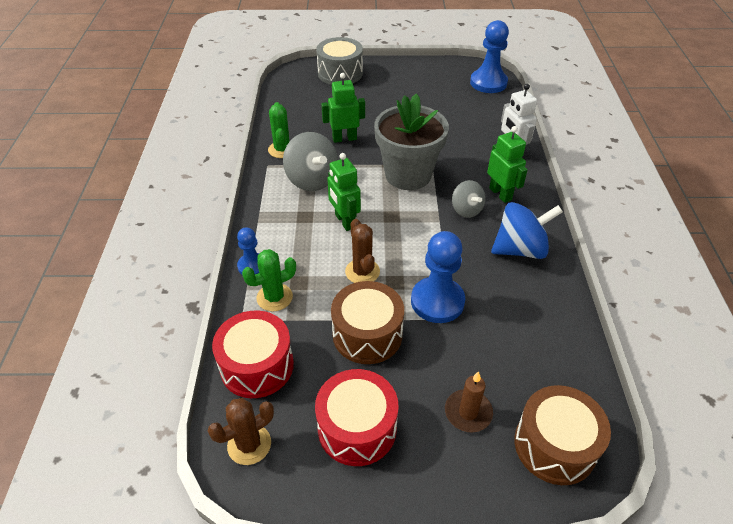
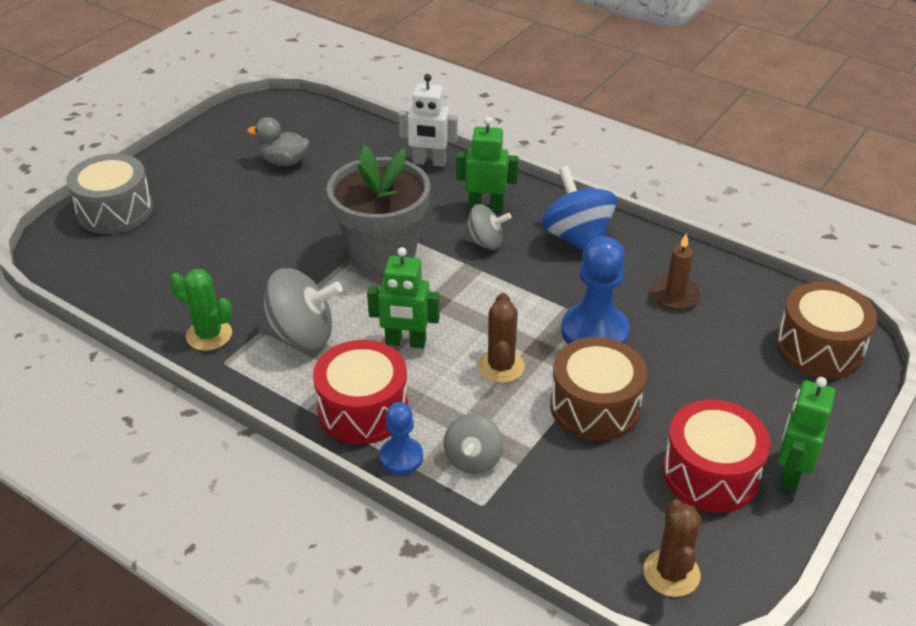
camera: 55 degrees left, 5 degrees down
(257, 366) = (566, 520): red drum -> red drum (363, 409)
(274, 297) = (473, 459): green cactus -> grey spinning top
(344, 138) = (255, 271): green robot -> green robot (790, 473)
(362, 272) = (501, 366): brown cactus -> brown cactus turned 75 degrees clockwise
(443, 100) = (284, 161): none -> grey duck
(468, 412) = (747, 383): brown candle -> brown candle (675, 295)
(488, 83) = (296, 114): blue pawn -> none
(520, 249) = (577, 238): blue spinning top -> blue spinning top turned 45 degrees counterclockwise

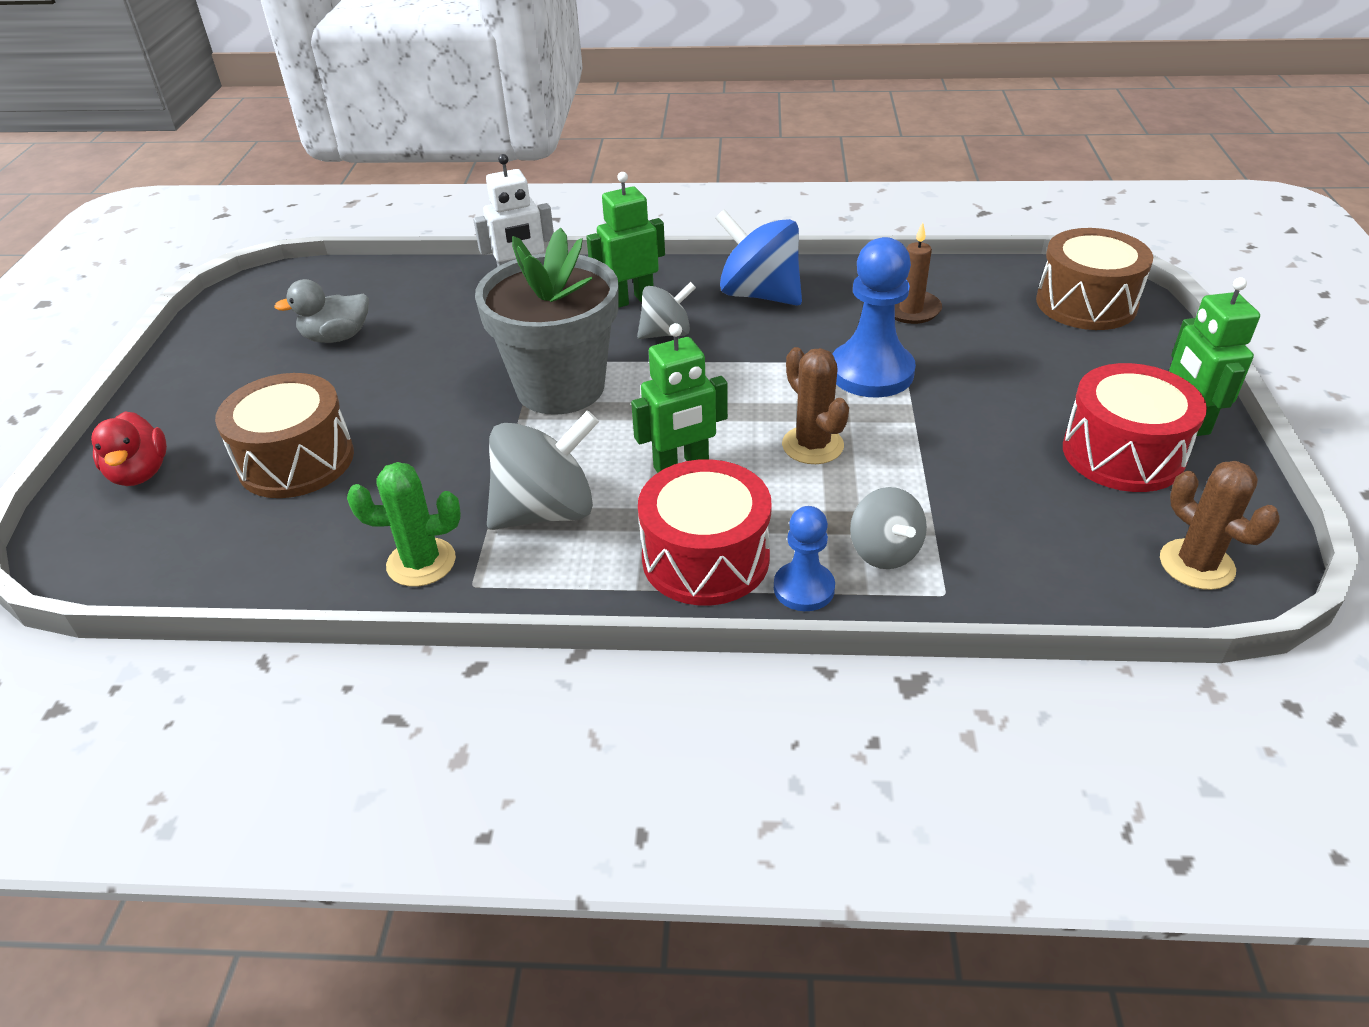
camera: 30 degrees left, 0 degrees up
(115, 211) = (140, 473): grey drum -> red duck
(595, 406) = (949, 442): brown drum -> brown drum (296, 460)

